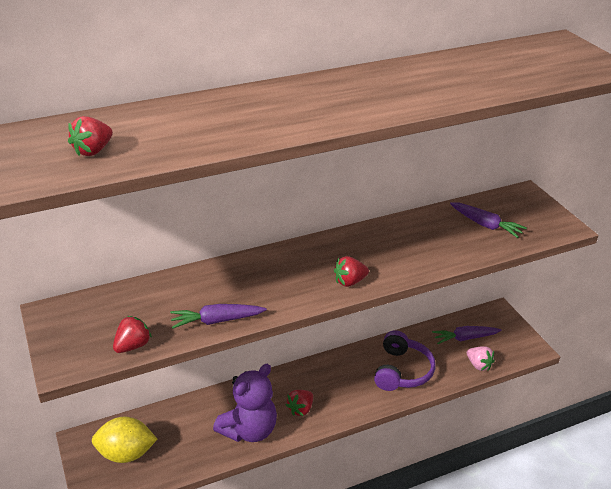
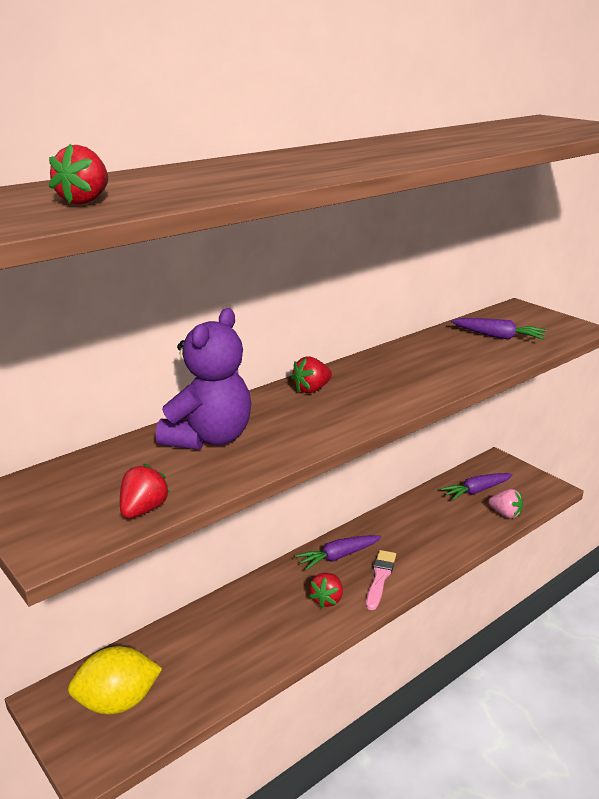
camera: 15 degrees left, 10 degrees down
(217, 321) = (245, 465): purple carrot -> purple carrot (338, 556)
(249, 430) = (273, 637): purple teddy bear -> purple teddy bear (209, 438)
(349, 282) = (385, 404): red strawberry -> red strawberry (311, 389)
(349, 400) = (380, 577): none -> pink brush
(402, 371) = (425, 536): purple headphones -> none

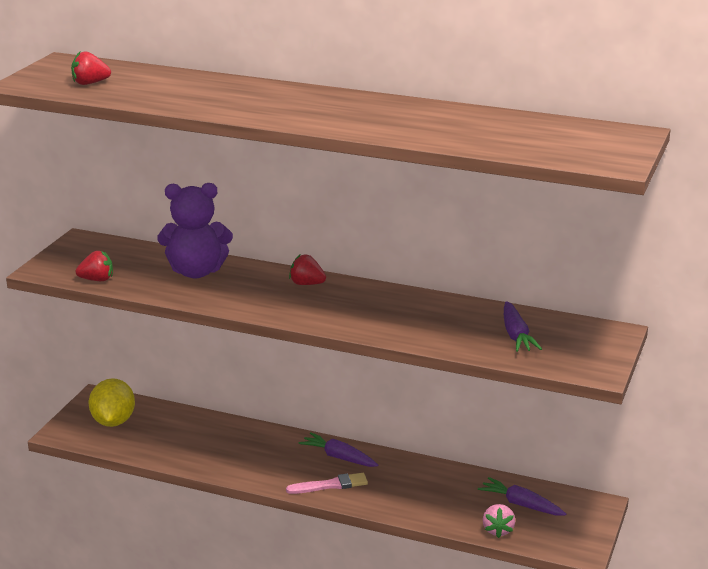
camera: 60 degrees right, 0 degrees up
(118, 702) = (113, 421): yellow lemon -> yellow lemon turned 45 degrees clockwise
(327, 599) = (280, 468): red strawberry -> none

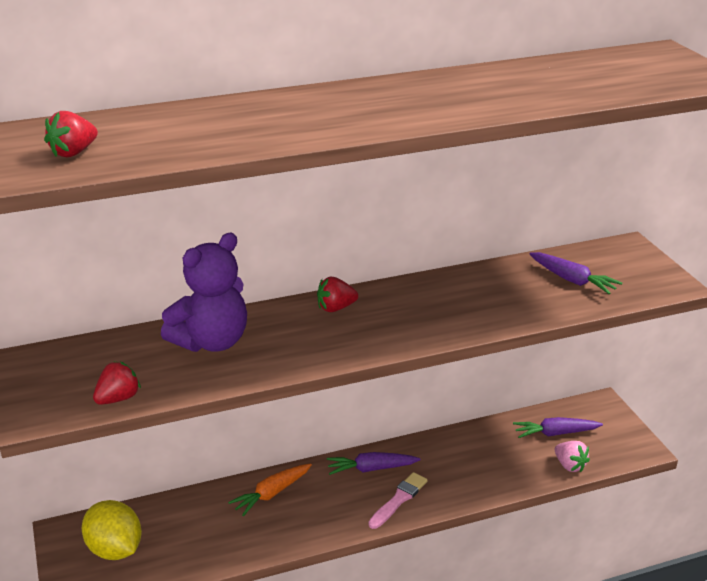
camera: 40 degrees left, 5 degrees up
(249, 438) = (272, 494): none -> orange carrot

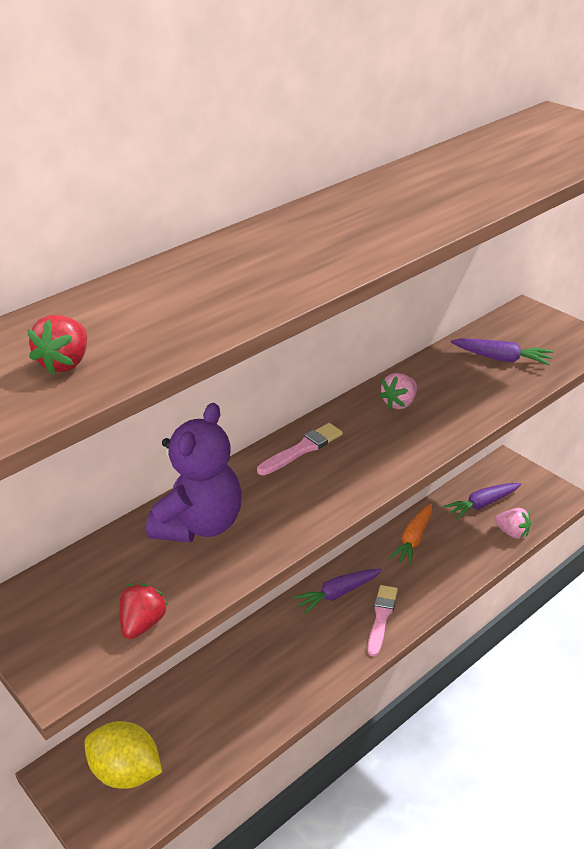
camera: 20 degrees left, 5 degrees up
(272, 494) = (256, 653): orange carrot -> orange carrot (413, 540)
(335, 308) = (302, 449): red strawberry -> pink brush
(448, 293) = (399, 403): none -> pink strawberry

